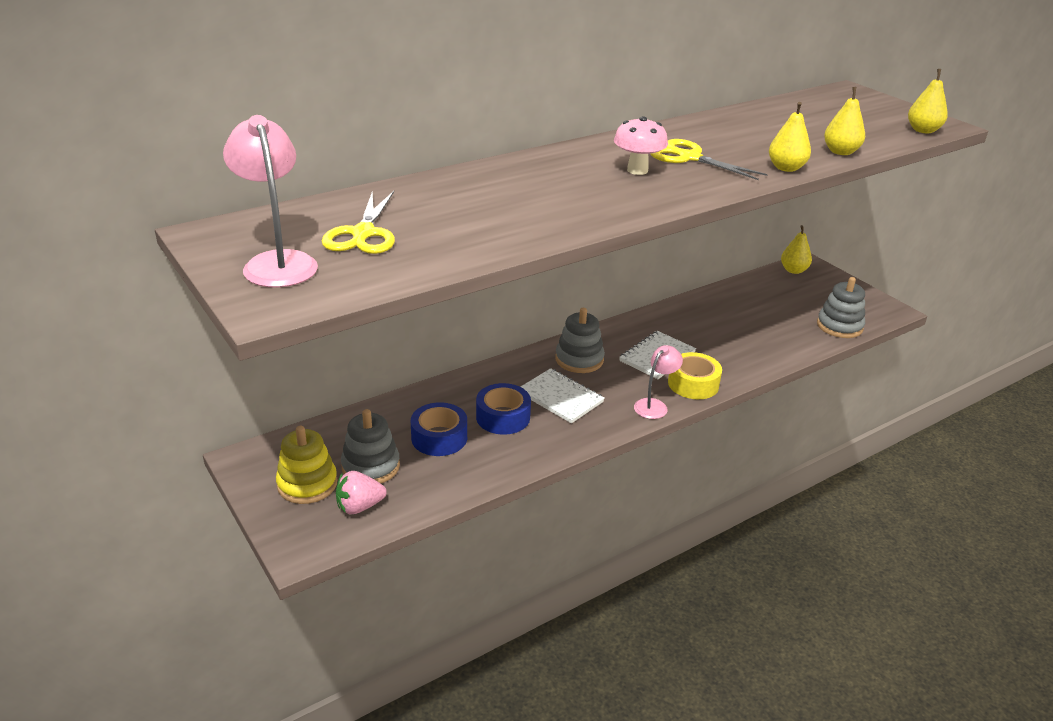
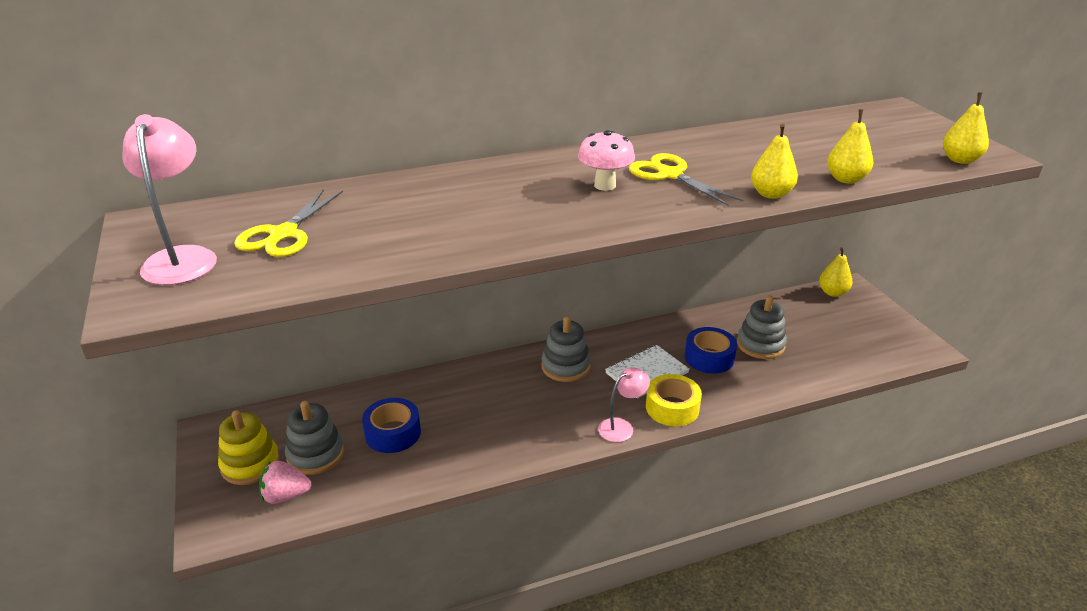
camera: 15 degrees right, 0 degrees up
(503, 417) = (463, 419): blue tape -> blue tape (709, 358)
(560, 397) = (529, 405): white notebook -> none
(839, 326) = (860, 361): grey stacking toy -> grey stacking toy (760, 345)

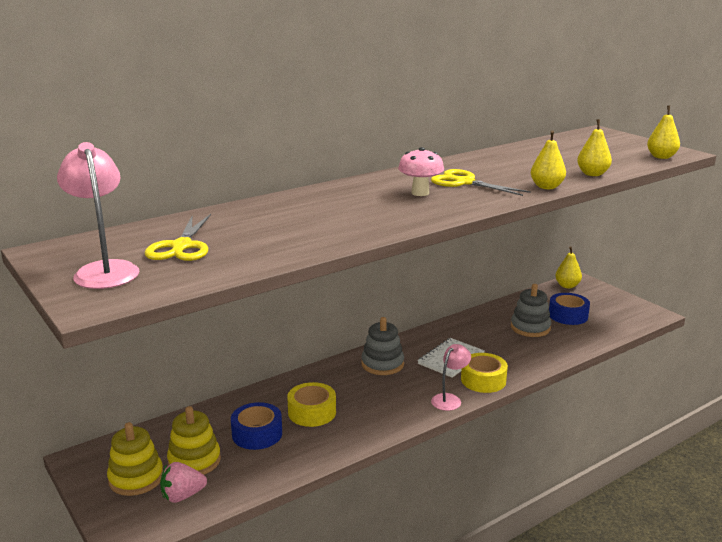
camera: 15 degrees left, 10 degrees down
(315, 454) = (194, 461): grey stacking toy -> yellow stacking toy
(462, 416) = (312, 412): none -> yellow tape
(709, 358) = (495, 342): blue tape -> blue tape (568, 315)

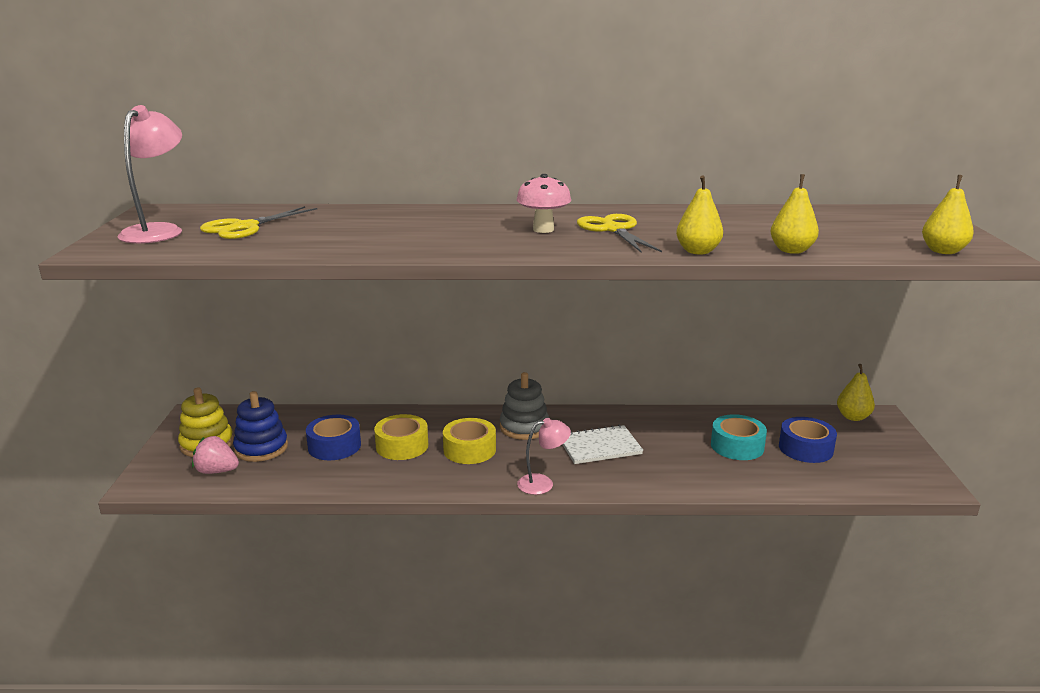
camera: 35 degrees right, 0 degrees up
(194, 461) = (261, 448): yellow stacking toy -> blue stacking toy
(483, 380) = (604, 479): yellow tape -> yellow tape (469, 449)
(530, 328) = (737, 446): grey stacking toy -> turquoise tape

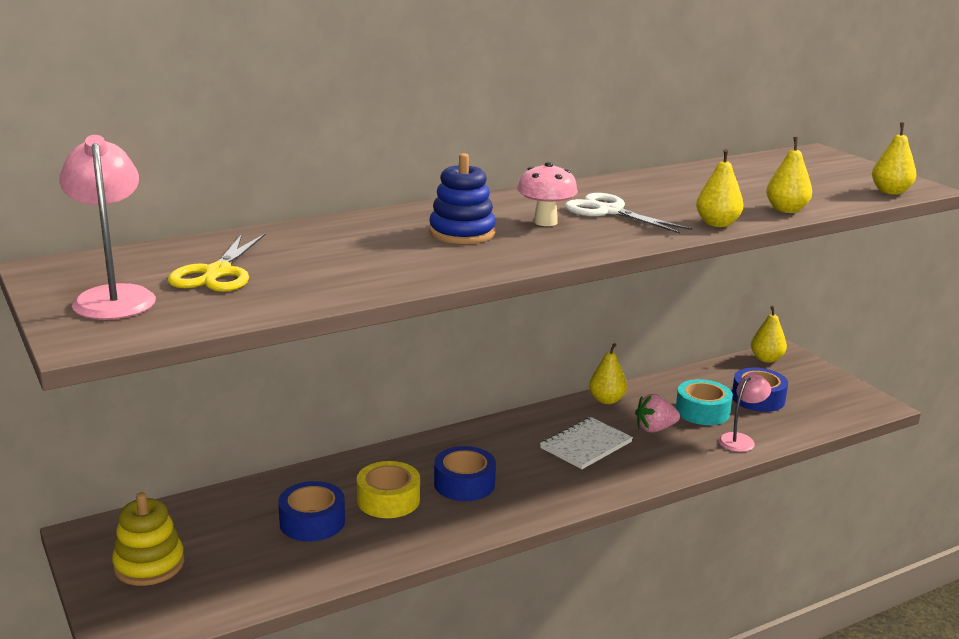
camera: 30 degrees left, 0 degrees up
(217, 471) = (203, 591): pink strawberry -> pink strawberry (655, 429)
(261, 448) = (226, 549): blue stacking toy -> blue stacking toy (462, 233)
(469, 449) = (464, 484): yellow tape -> blue tape
(524, 427) = (493, 445): grey stacking toy -> none
(543, 483) = (572, 497): pink lamp -> pink lamp (740, 440)
(613, 229) = (608, 211): yellow scissors -> white scissors
(657, 416) = (606, 400): none -> yellow pear

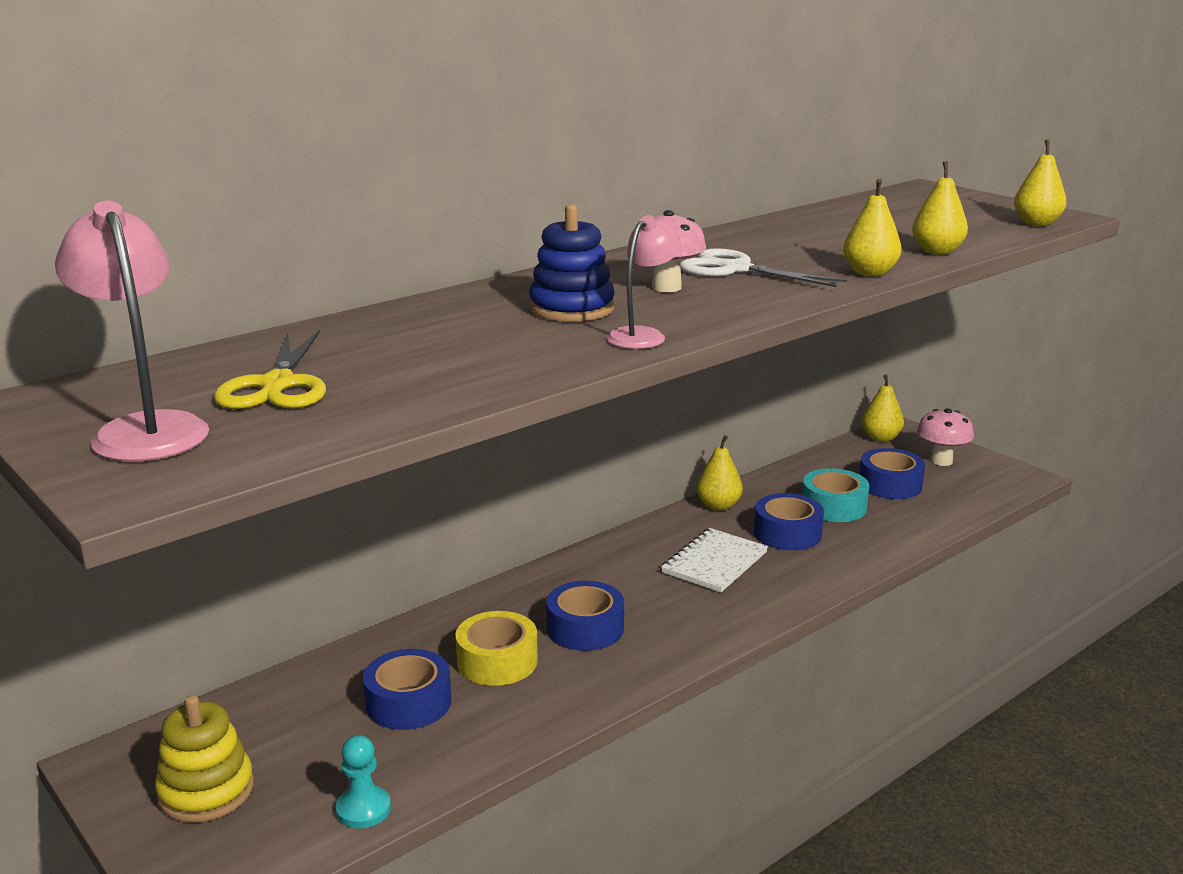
camera: 10 degrees left, 0 degrees up
(255, 593) = (363, 809): none -> turquoise pawn
(655, 429) = (787, 533): pink strawberry -> blue tape
(740, 440) = (890, 534): pink lamp -> pink lamp (642, 335)
(811, 384) = (941, 461): none -> pink mushroom

